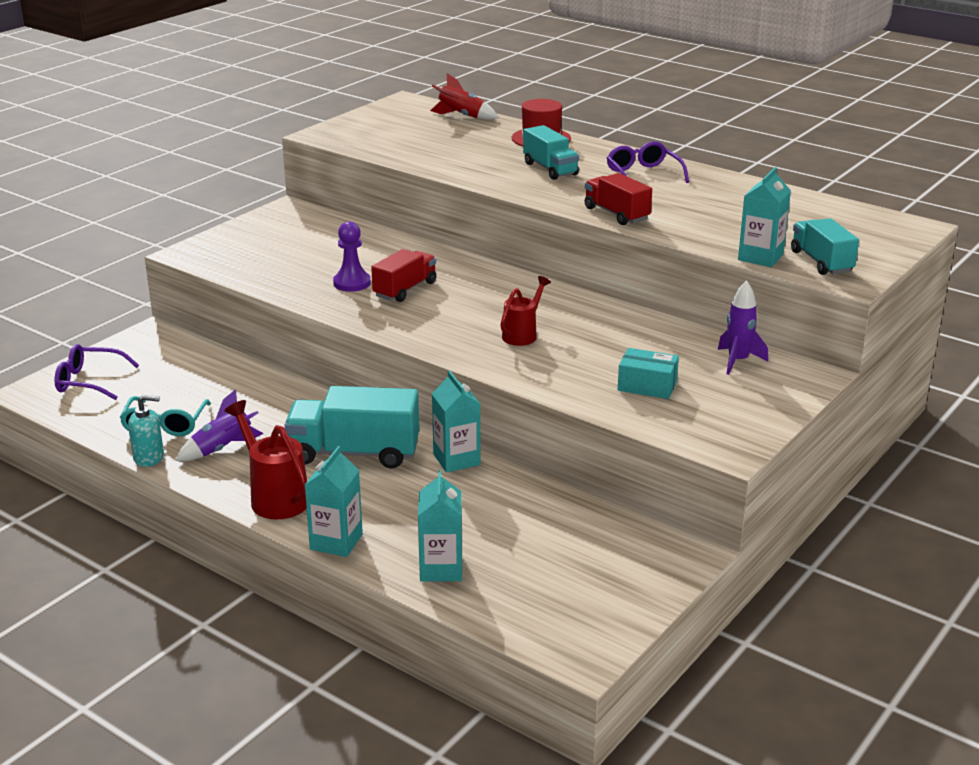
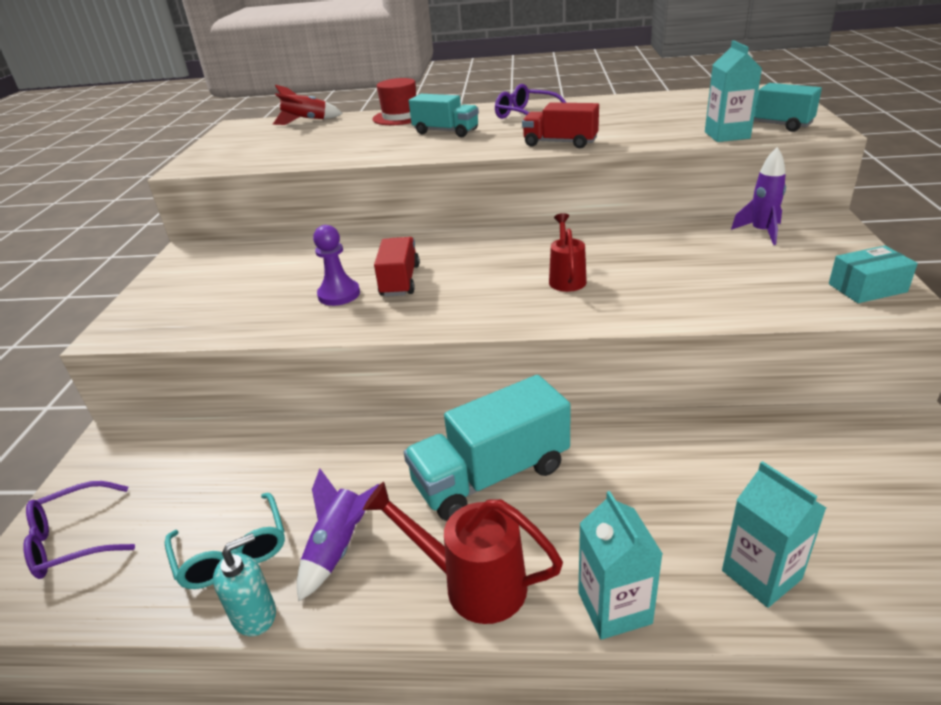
camera: 30 degrees left, 5 degrees up
(456, 459) = (595, 431): turquoise carton -> none
(647, 386) = (739, 279): turquoise box -> turquoise box (867, 288)

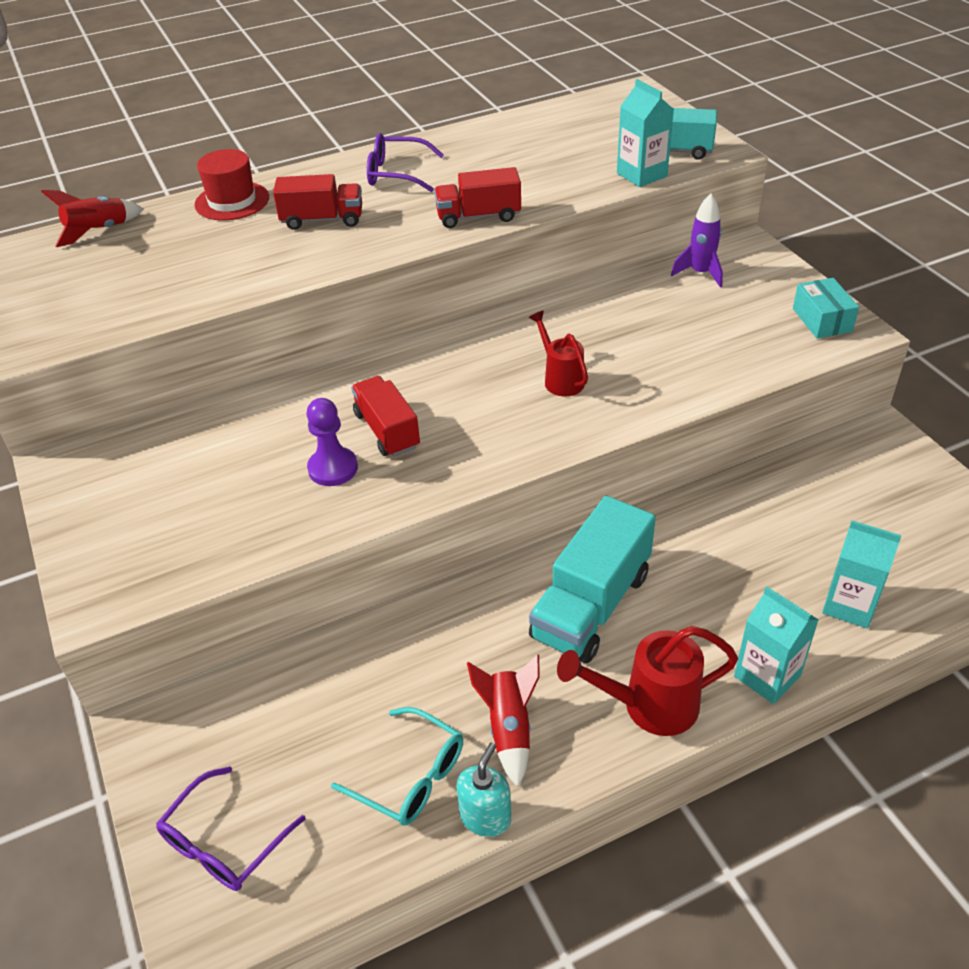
camera: 30 degrees left, 10 degrees up
(339, 548) = (509, 728): purple rocket -> red rocket
(446, 132) = (322, 220): turquoise truck -> red truck
(867, 288) = (822, 320): turquoise box -> turquoise box turned 60 degrees counterclockwise

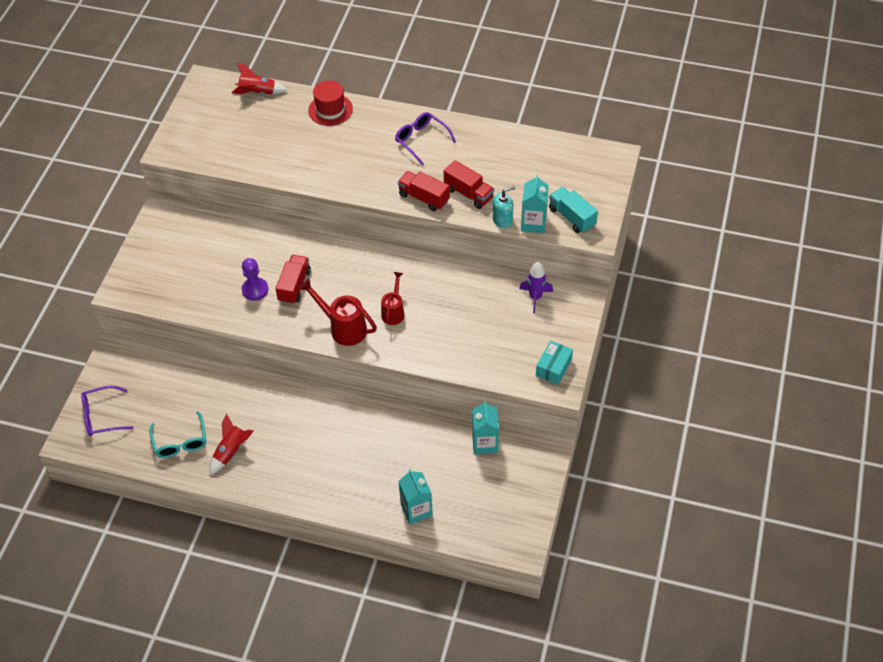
camera: 40 degrees right, 10 degrees up
(322, 220) = (355, 151): red truck -> red truck (468, 193)
(485, 817) = (189, 476): turquoise soap dispenser -> turquoise soap dispenser (502, 220)
(591, 605) = (316, 427): turquoise truck -> none
(649, 706) = (289, 484): red watering can -> red watering can (343, 328)
(767, 676) = (345, 509): turquoise carton -> turquoise carton (485, 443)

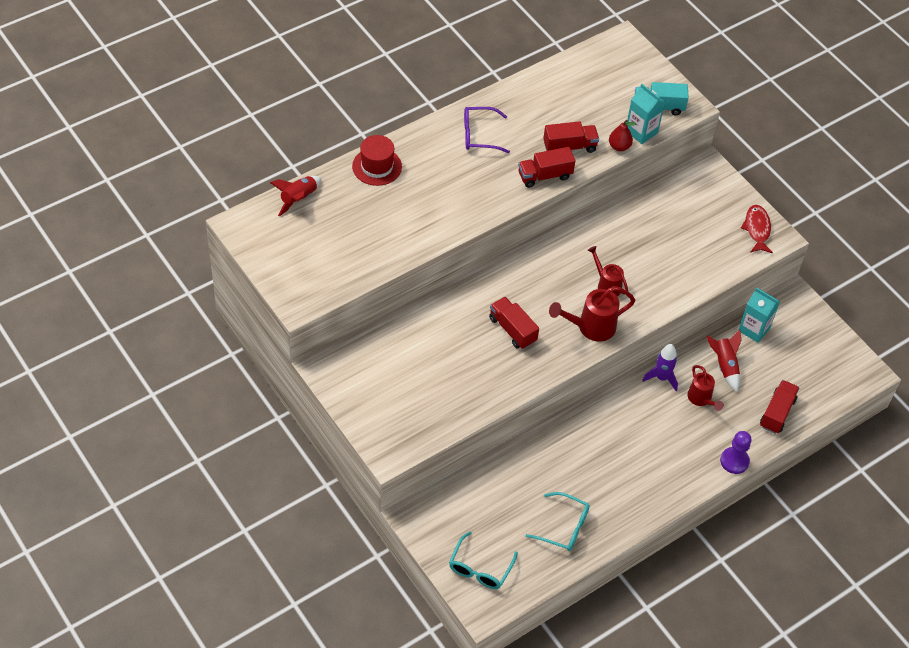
camera: 55 degrees left, 0 degrees up
(102, 416) = (480, 568): purple glasses -> turquoise glasses
(231, 451) = (608, 497): red rocket -> red rocket (724, 366)
(255, 290) = (489, 358): purple pawn -> purple pawn (734, 461)
(380, 451) = (701, 399): none -> red watering can
(416, 510) = (777, 413): turquoise carton -> red truck
(502, 220) = (619, 146): turquoise soap dispenser -> red pear
(535, 297) = (679, 192): purple rocket -> purple rocket (661, 378)
(553, 368) = (757, 229): turquoise box -> red fish

